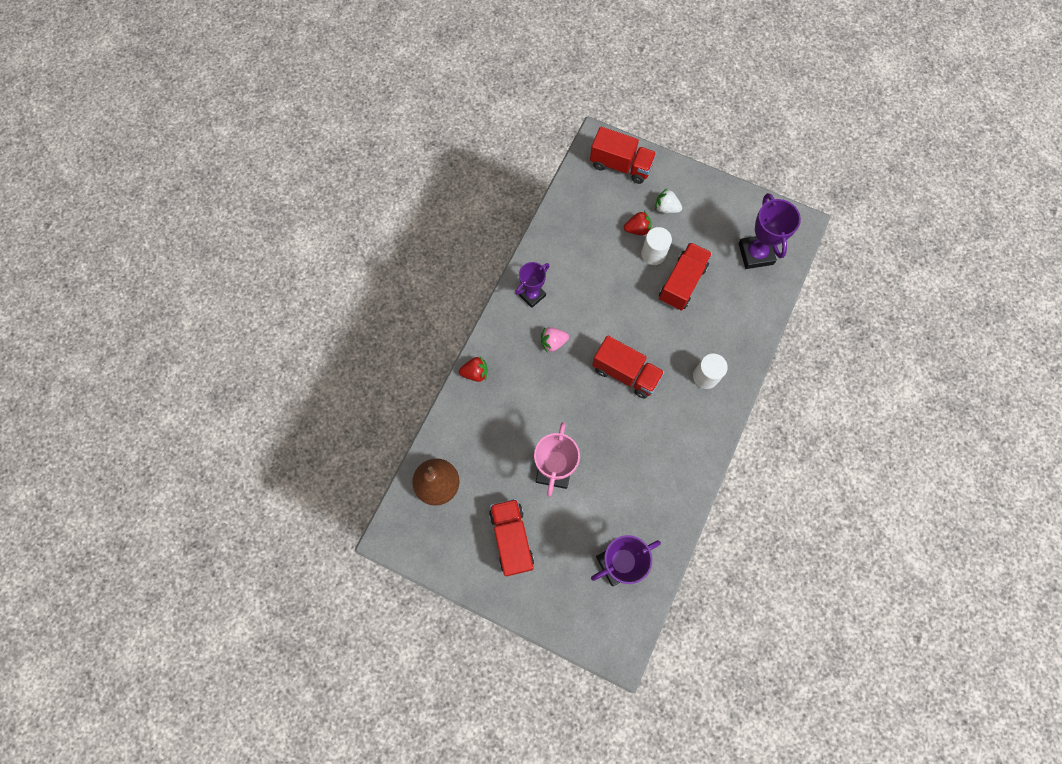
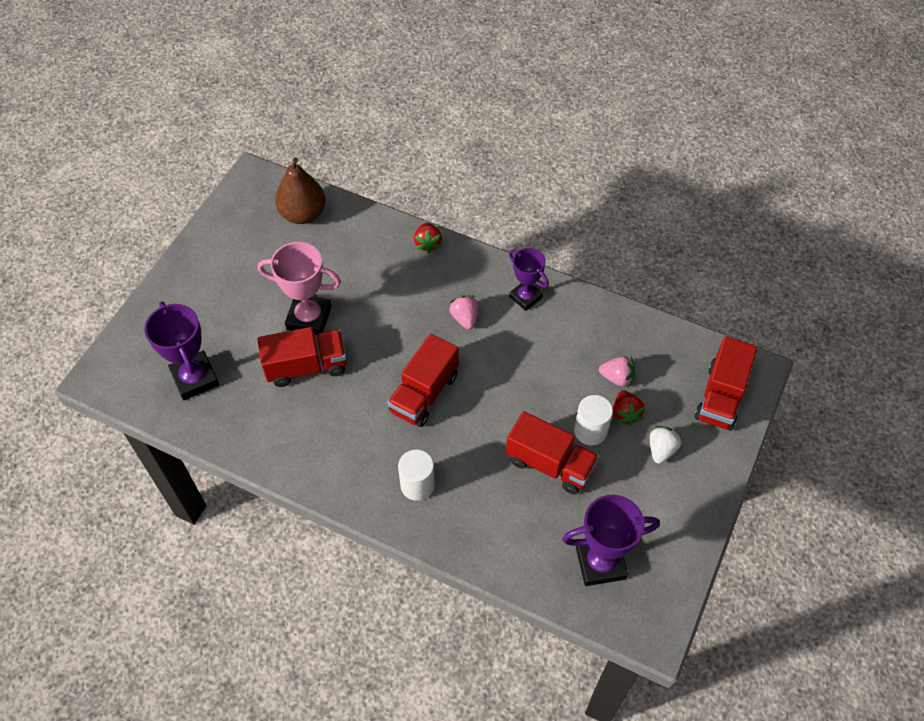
camera: 90 degrees right, 15 degrees down
(511, 539) = (237, 278): red truck -> red truck (306, 366)
(606, 233) = (617, 378): none -> pink strawberry

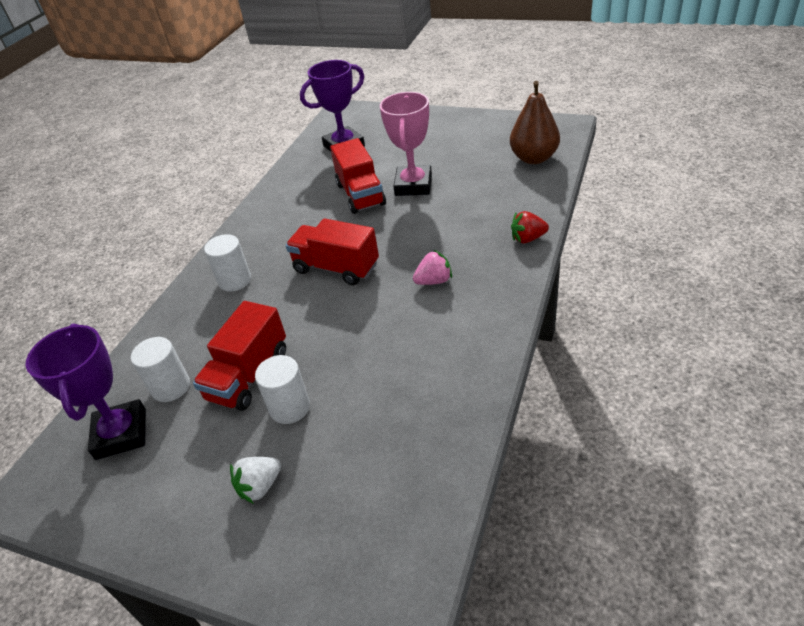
camera: 90 degrees right, 15 degrees down
(525, 297) = (475, 325): purple trophy -> none
(553, 528) = (171, 387): none -> white cylinder
(617, 378) = (368, 428): pink strawberry -> none
(625, 413) = (314, 441): red strawberry -> none
(661, 449) = (260, 486): white strawberry -> white strawberry turned 120 degrees clockwise
(720, 397) = (345, 562): red truck -> none

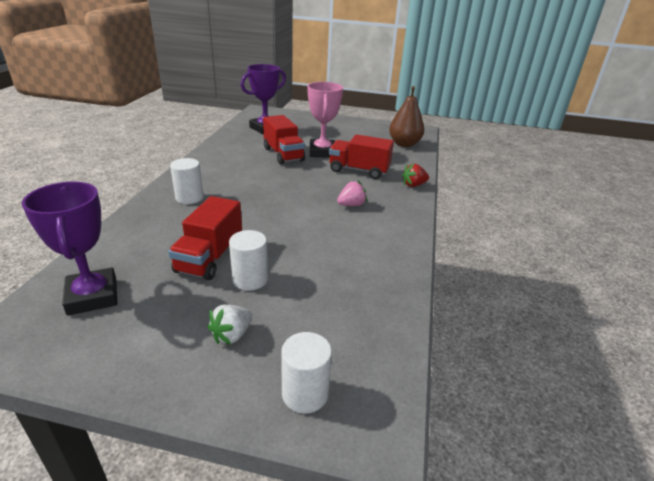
camera: 15 degrees left, 10 degrees down
(171, 387) = (139, 264): white cylinder -> white cylinder (305, 394)
(336, 268) = (273, 194): red truck -> red truck (359, 170)

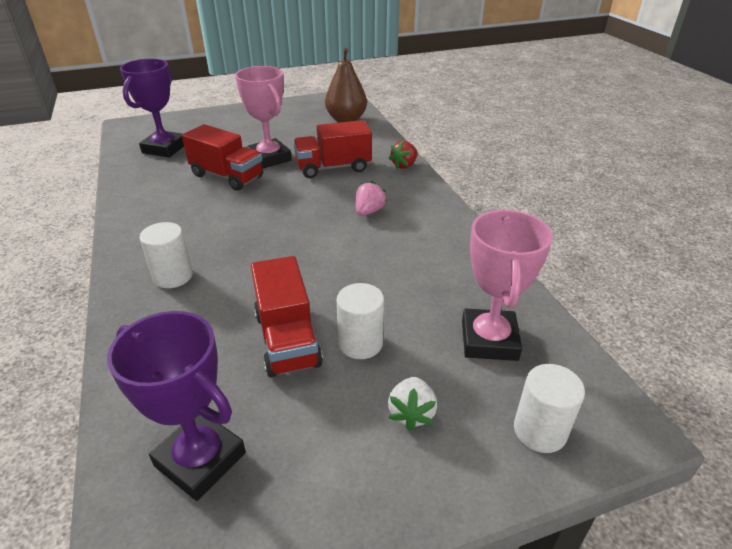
camera: 30 degrees left, 5 degrees up
(340, 319) = (489, 340): none -> pink trophy

